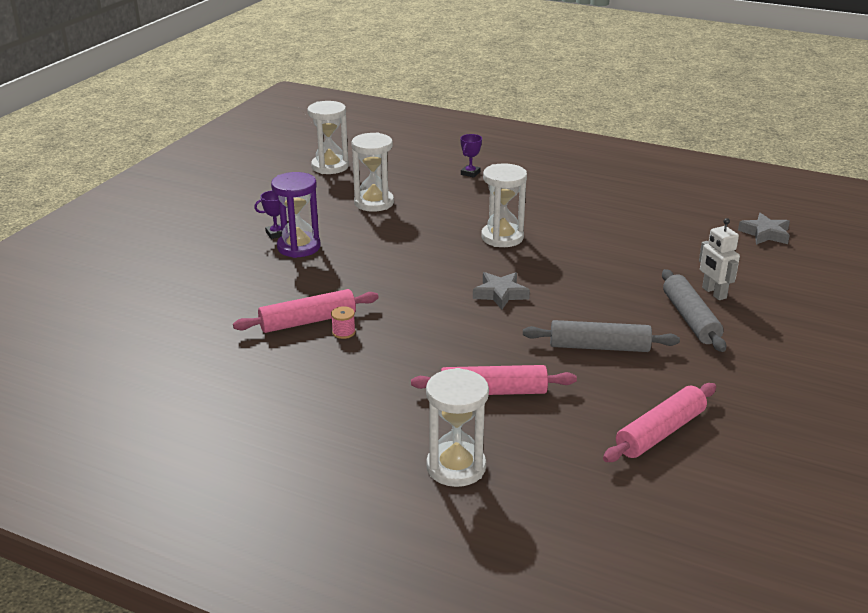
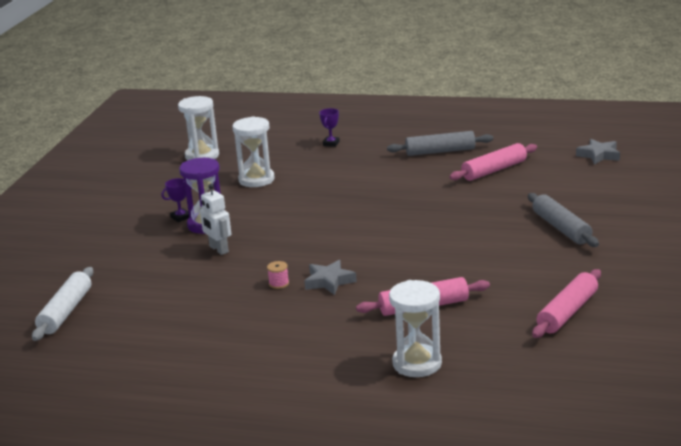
camera: 10 degrees left, 5 degrees down
(106, 325) = (65, 312): none -> white rolling pin
(308, 321) = (244, 280): pink rolling pin -> pink rolling pin (494, 170)
(500, 294) = (398, 234): grey star -> grey star (329, 281)
(502, 237) = (381, 191): white hourglass -> none
(599, 347) = (496, 260): grey rolling pin -> grey rolling pin (440, 151)
(713, 293) = (573, 206): white robot -> white robot (218, 249)

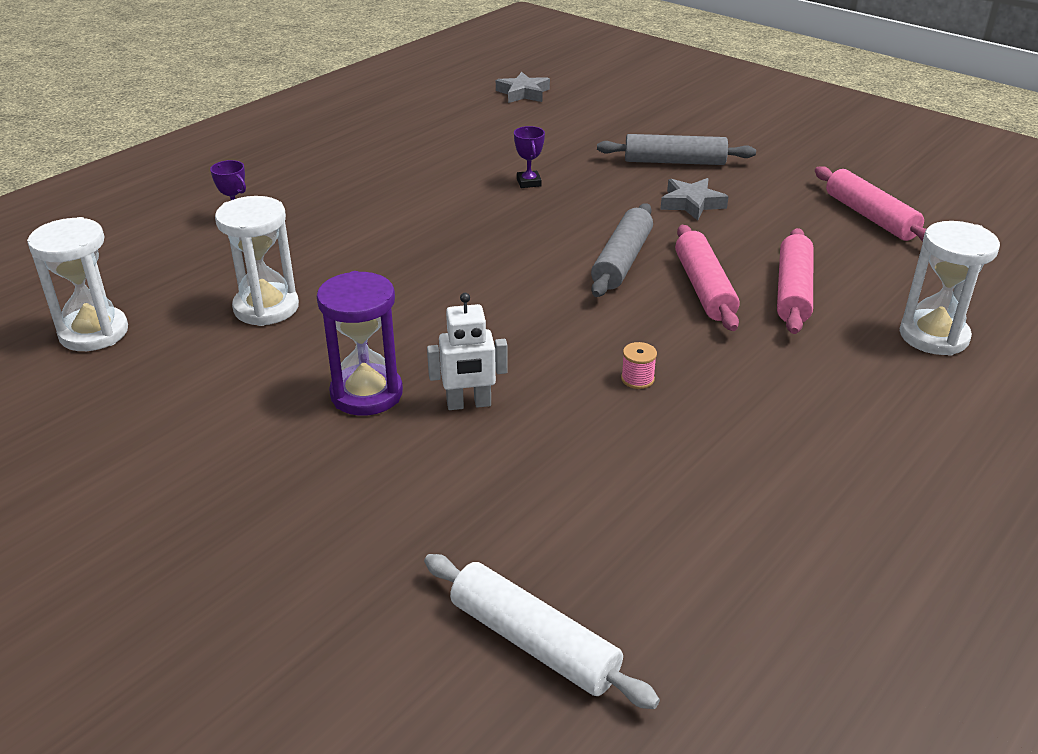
camera: 65 degrees left, 10 degrees up
(181, 217) = (304, 413): purple trophy -> purple trophy (529, 182)
(329, 281) = (668, 337): grey star -> grey star (691, 204)
(440, 151) = (382, 162): grey rolling pin -> grey rolling pin (622, 261)
(494, 170) = (483, 150): pink rolling pin -> pink rolling pin (704, 288)

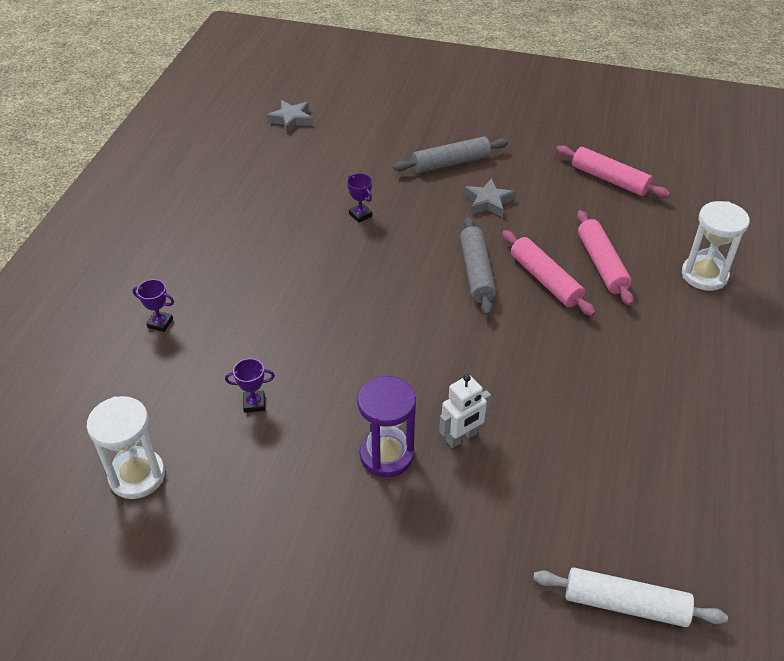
camera: 25 degrees left, 10 degrees up
(266, 308) = (254, 403): white hourglass -> purple trophy
(637, 379) = (553, 375): pink spool -> none

